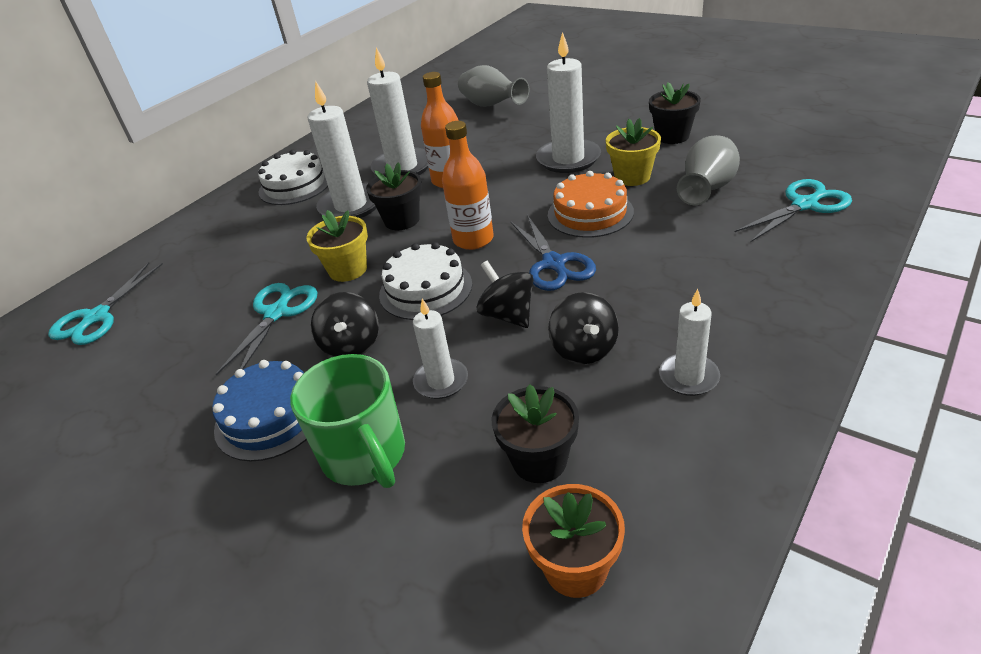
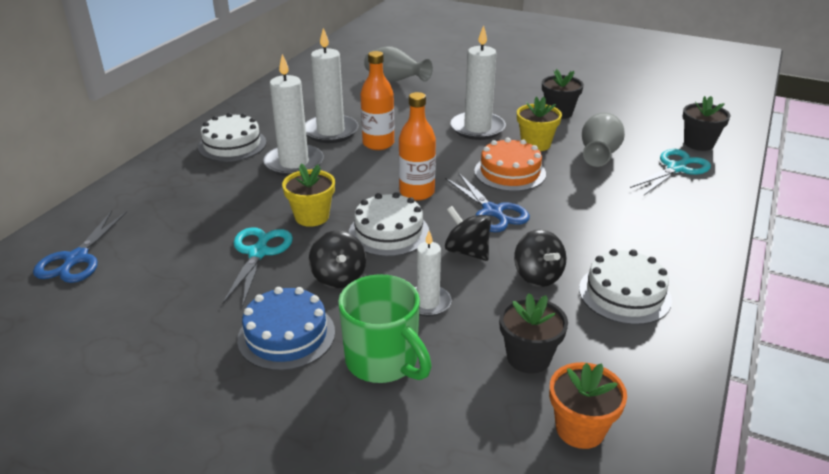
camera: 15 degrees left, 5 degrees down
(97, 317) = (77, 259): turquoise scissors -> blue scissors
(402, 220) = (346, 176): black flower pot -> black flower pot (698, 143)
(688, 377) = (624, 294): white candle -> white cake

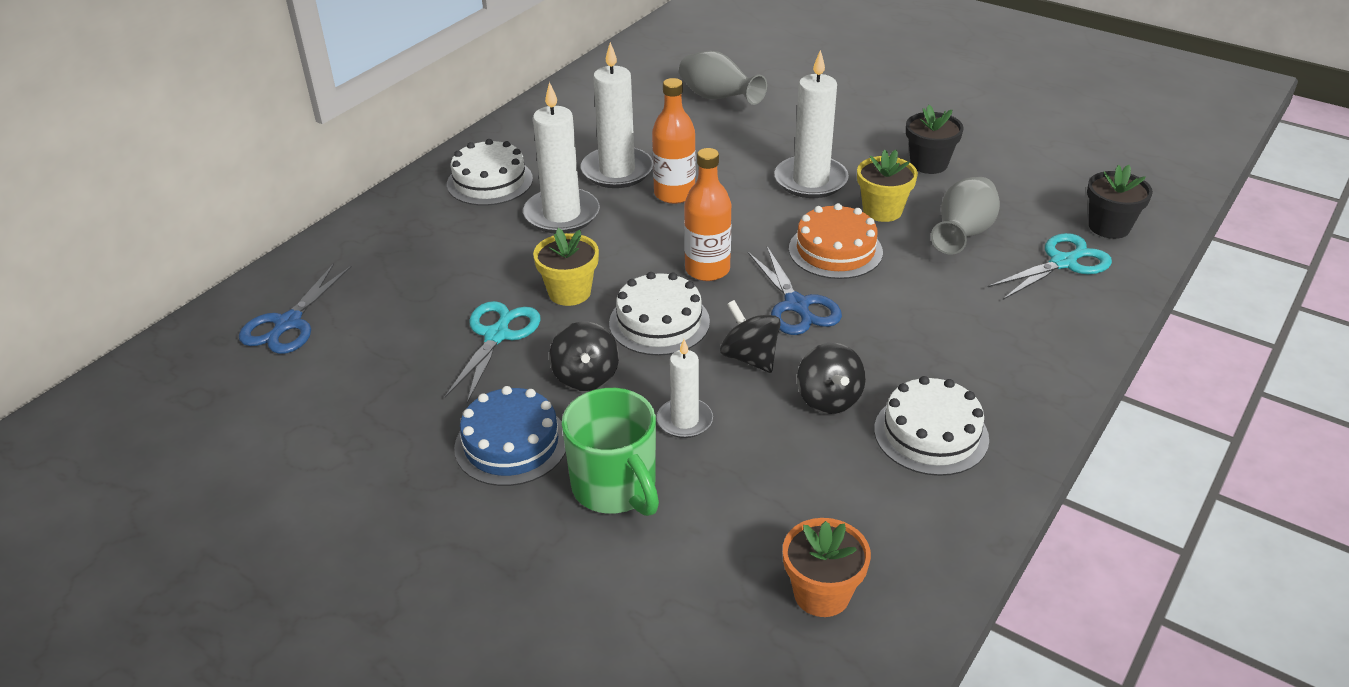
camera: 10 degrees right, 5 degrees up
(528, 357) = (786, 502): black flower pot -> none

